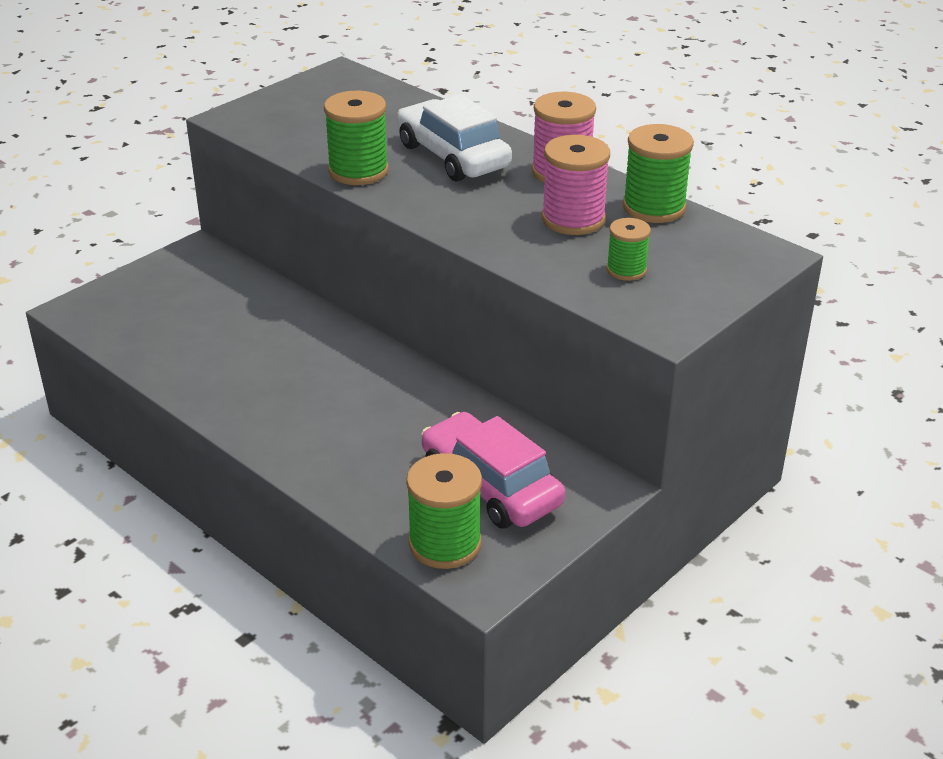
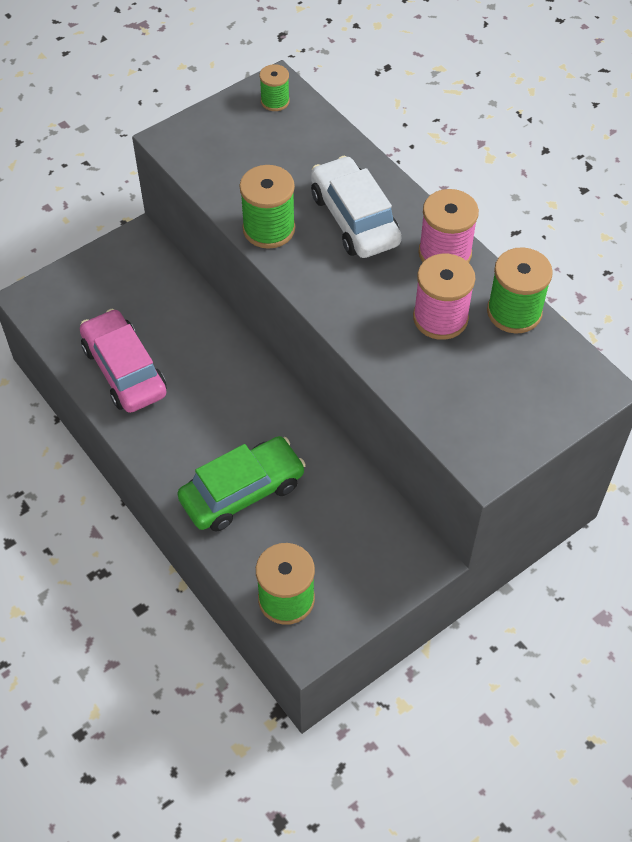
camera: 10 degrees right, 20 degrees up
(366, 450) = (242, 492): none -> green car
(491, 486) = (334, 545): pink car -> pink car (124, 370)
(626, 270) = (470, 390): green spool -> green spool (275, 101)

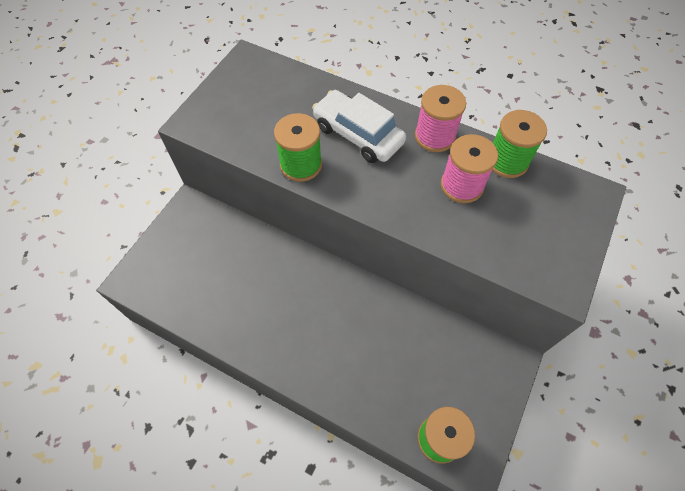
camera: 25 degrees left, 5 degrees up
(124, 370) = (228, 308): pink car -> none
(242, 492) = (362, 366): green car -> none
(275, 101) = (252, 69): green spool -> none

